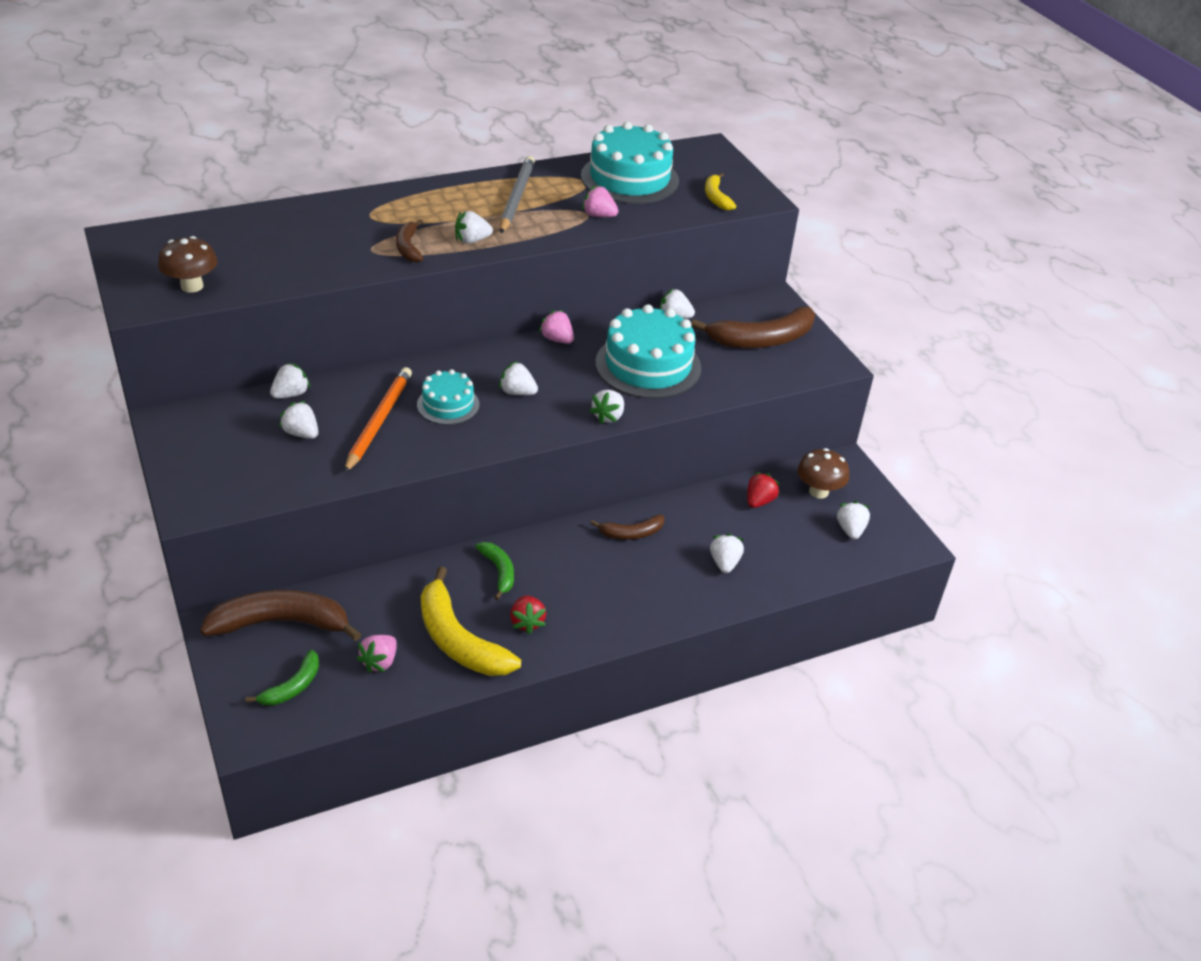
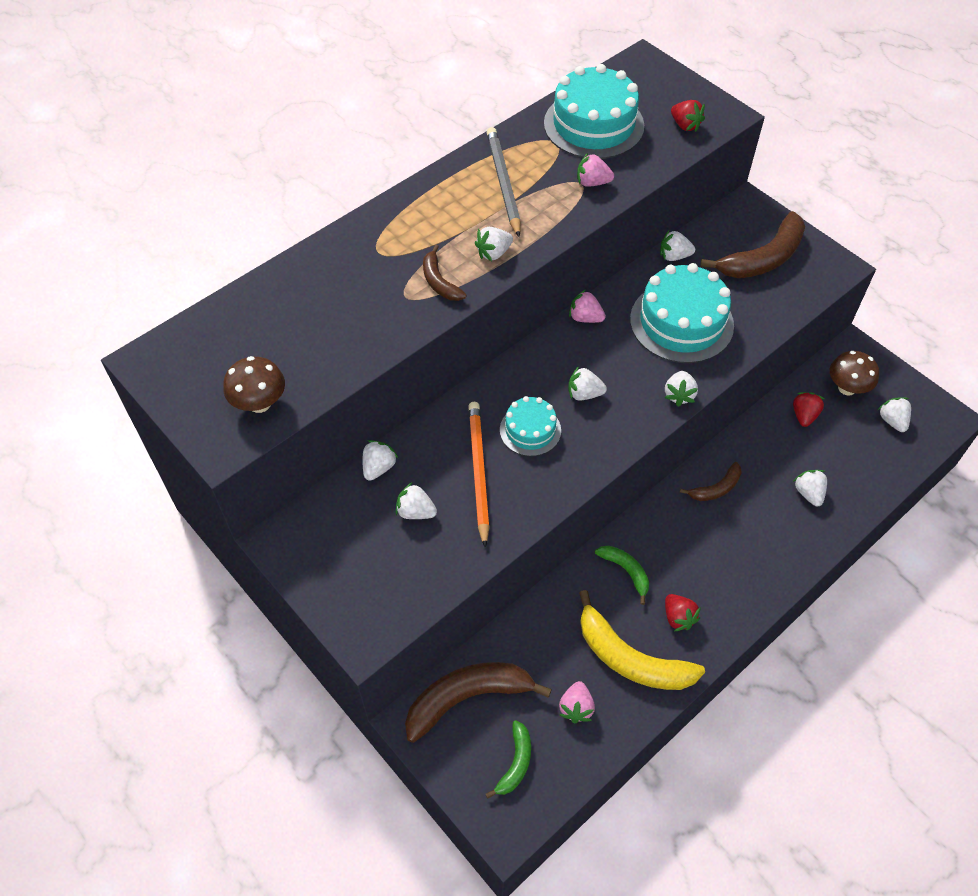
camera: 15 degrees left, 15 degrees up
(716, 198) = (685, 125): yellow banana -> red strawberry

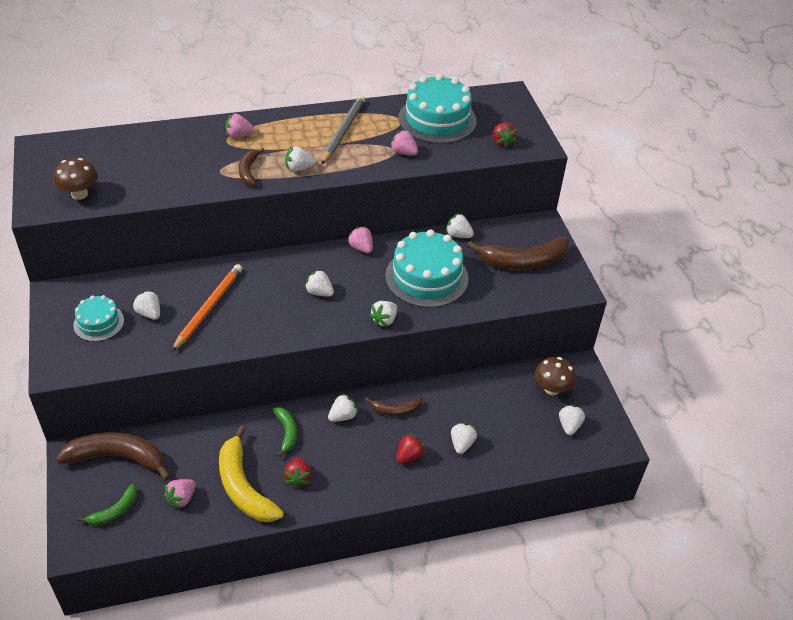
camera: 25 degrees right, 10 degrees down
(379, 467) = (149, 278): white strawberry -> white strawberry (343, 416)
(387, 239) = (239, 135): none -> pink strawberry
(530, 430) = (264, 298): turquoise cake -> turquoise cake (99, 323)
(804, 415) = (502, 392): red strawberry -> red strawberry (409, 456)

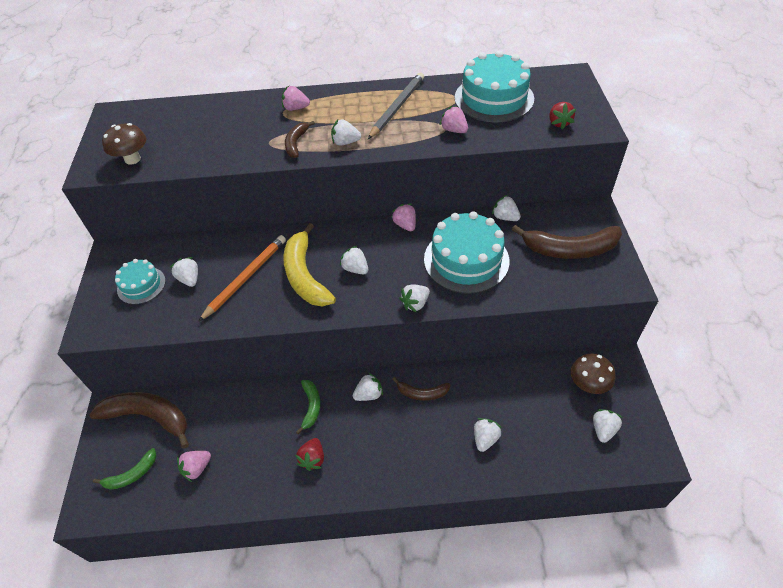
camera: 15 degrees right, 5 degrees up
(244, 487) = (258, 462): yellow banana -> yellow banana (305, 275)
(409, 456) = (428, 446): red strawberry -> none

